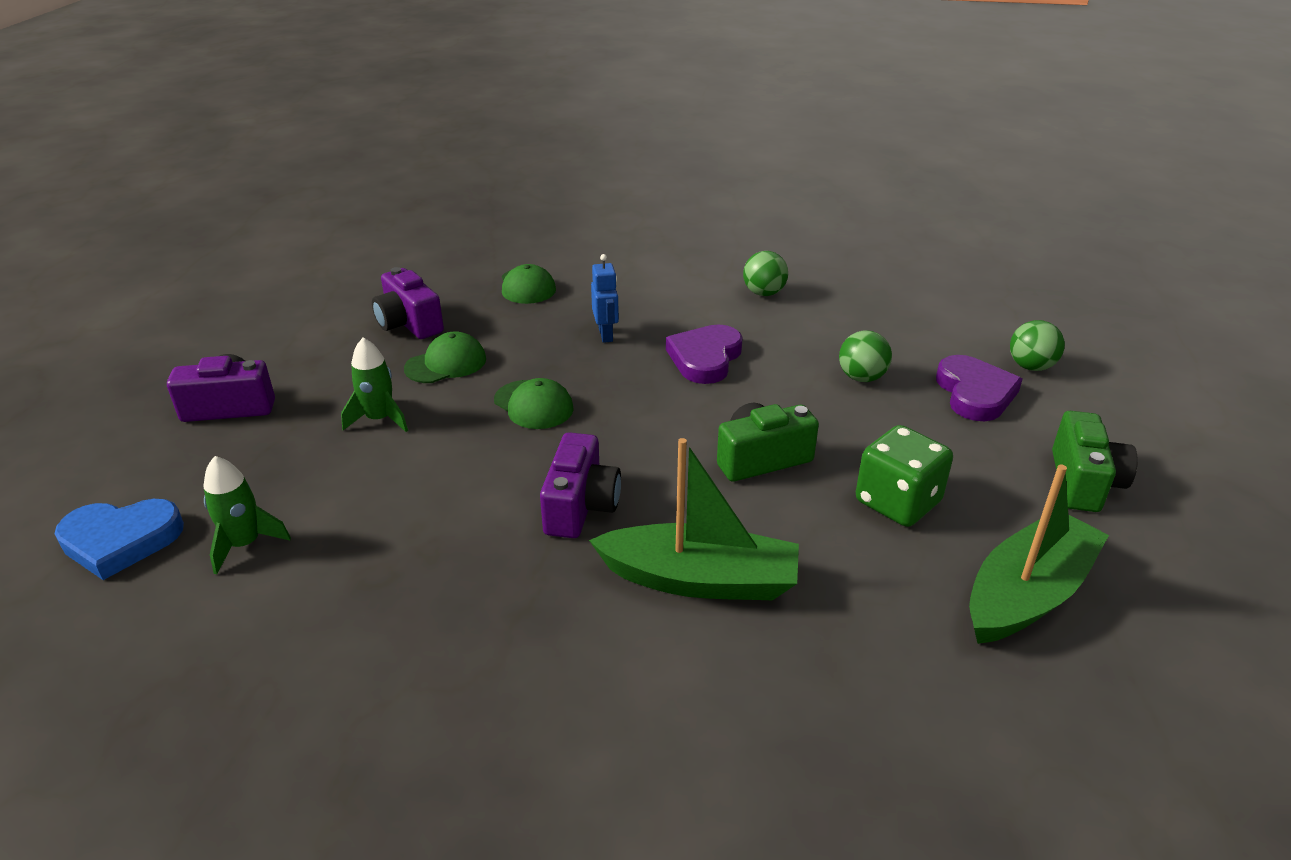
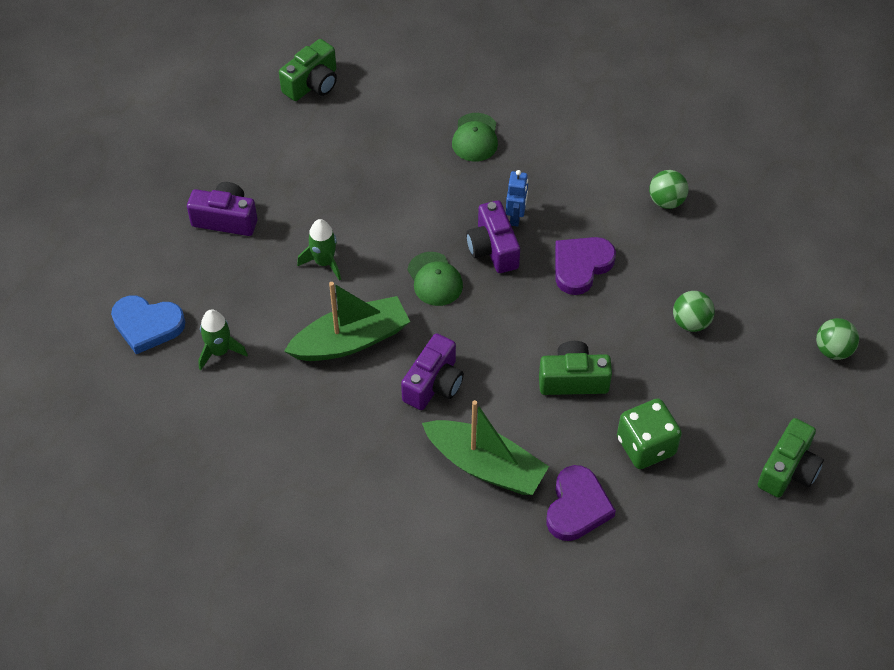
camera: 20 degrees right, 20 degrees up
(319, 280) = (312, 84): none -> green camera
(409, 323) = (369, 160): purple camera -> purple camera (493, 249)
(446, 364) = (385, 216): green cap -> none
(975, 393) = (768, 364): purple heart -> purple heart (577, 507)
(1027, 593) = (684, 541): green boat -> green boat (351, 340)

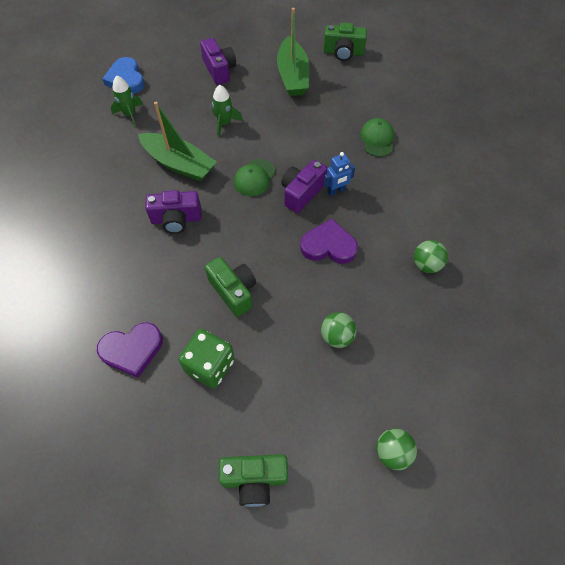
camera: 55 degrees right, 5 degrees up
(475, 137) = (377, 139): green cap -> green cap turned 120 degrees clockwise
(485, 466) = (132, 279): green boat -> green boat (292, 76)

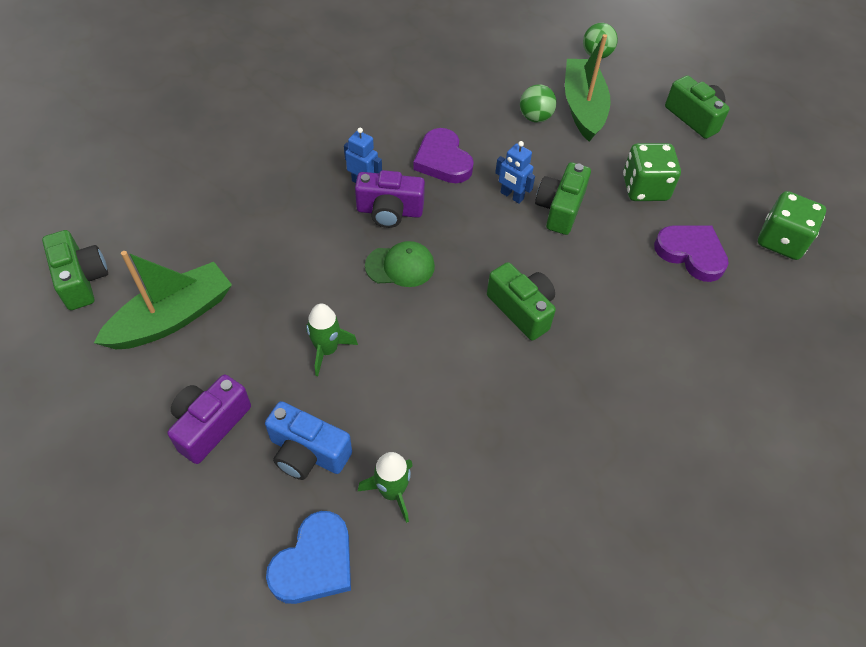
camera: 125 degrees left, 5 degrees down
(87, 430) = (781, 241): none -> green dice
(176, 95) = (308, 452): none -> blue camera
(176, 219) = (522, 309): purple camera -> green camera
(179, 164) = (438, 360): green boat -> green boat (583, 107)
(266, 268) = (511, 196): none -> blue robot
(377, 139) = (252, 178): green cap -> none
(426, 264) = (406, 86): green ball -> none

